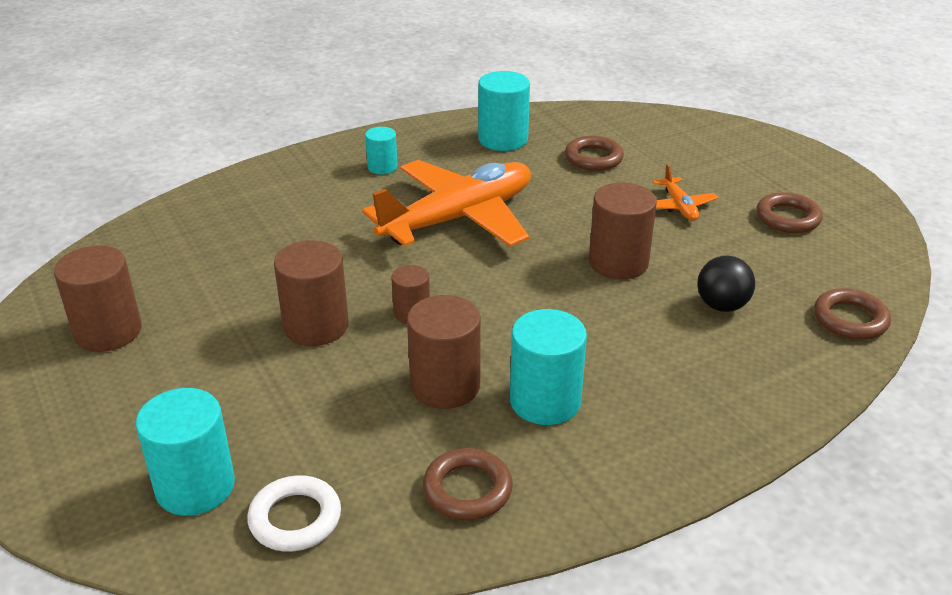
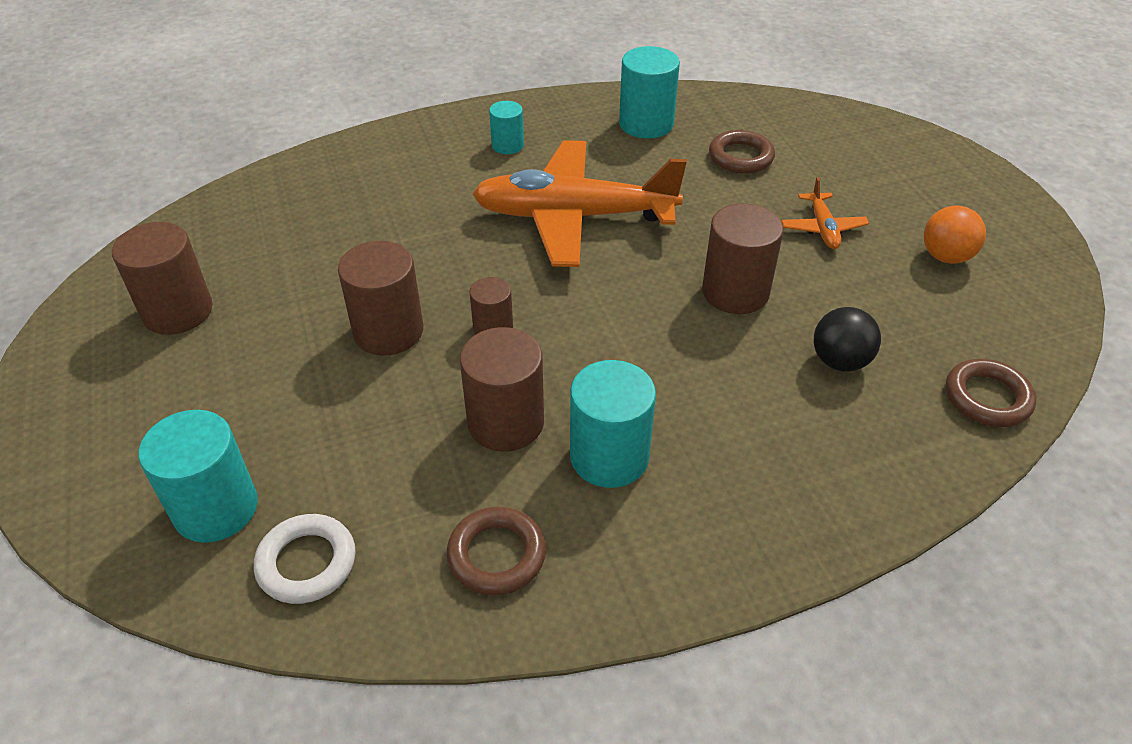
camera: 10 degrees right, 10 degrees up
(459, 218) = (573, 217): orange plane -> orange plane turned 150 degrees counterclockwise
(788, 218) = (945, 257): brown ring -> orange ball

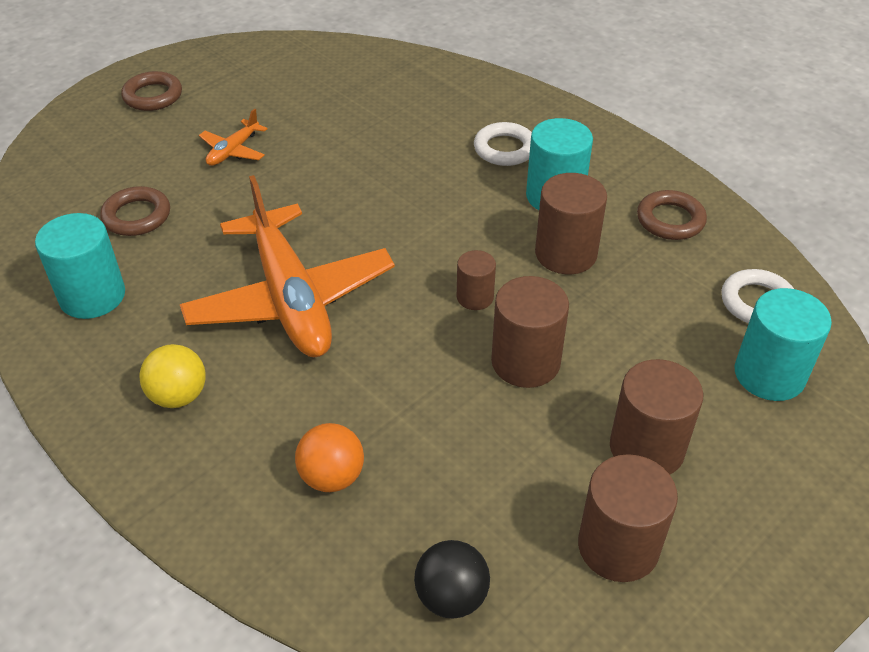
camera: 115 degrees left, 0 degrees up
(507, 145) = (179, 396): turquoise cylinder -> yellow ball
(730, 447) = (505, 149): none -> white ring
(735, 292) = (344, 179): brown cylinder -> brown cylinder (646, 448)
(822, 228) = (233, 151): orange plane -> orange plane turned 150 degrees clockwise
(839, 361) = (390, 120): black ball -> black ball (451, 597)
(945, 257) = (241, 91): orange ball -> orange ball (332, 477)
(987, 398) = (385, 63): brown ring -> brown ring (153, 96)

